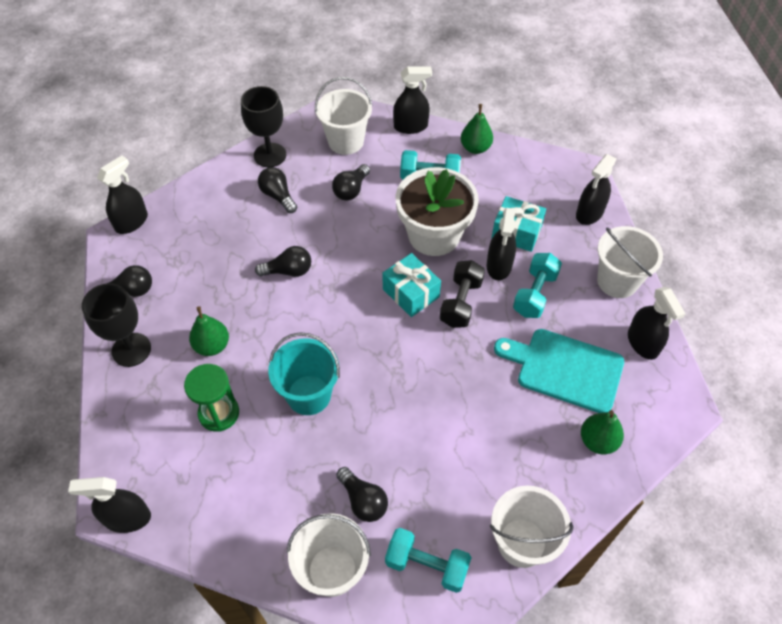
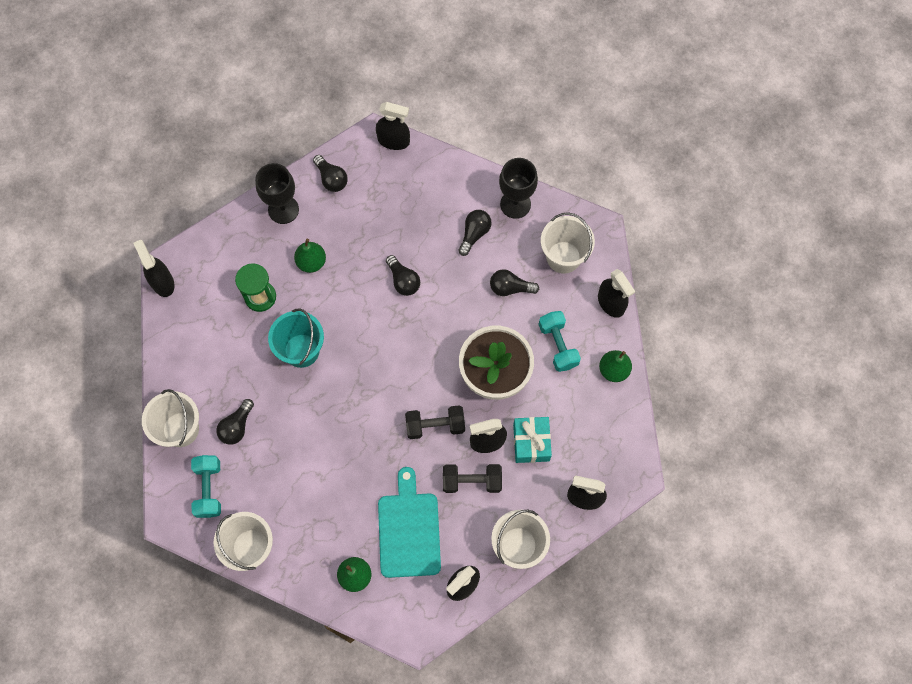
camera: 65 degrees right, 15 degrees up
(411, 293) = (426, 383): turquoise gift -> none
(535, 294) = (472, 481): turquoise dumbbell -> black dumbbell

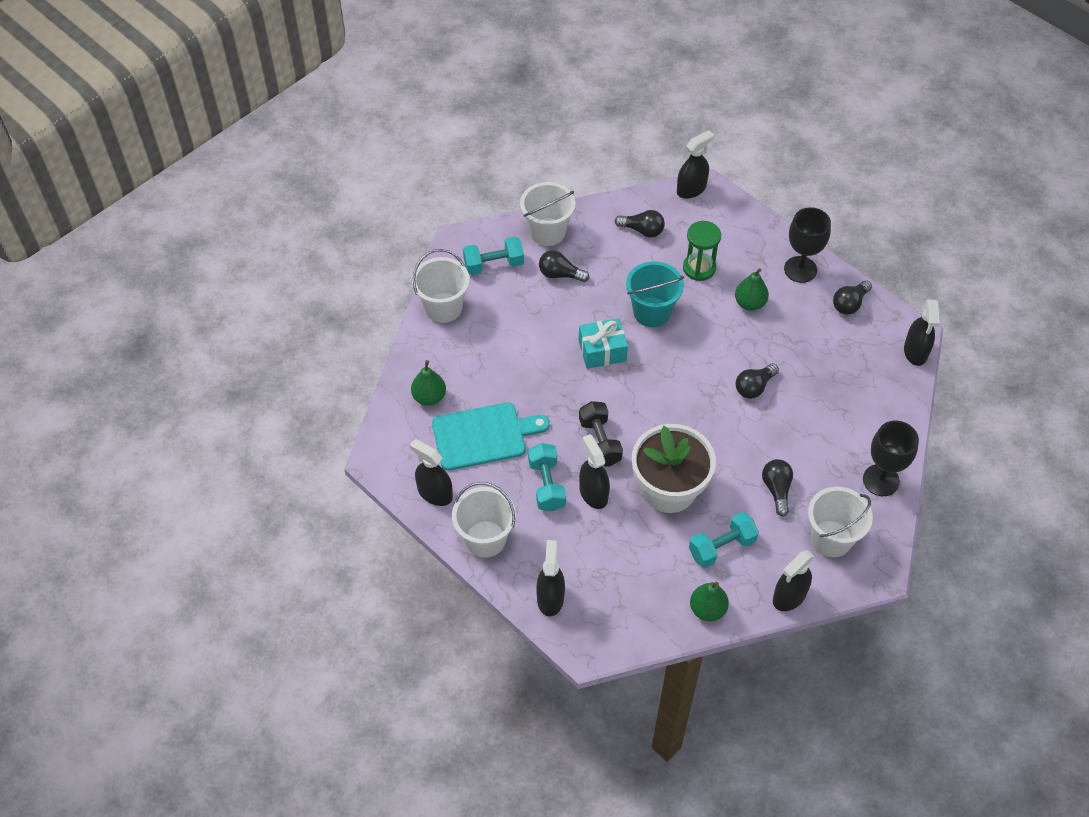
camera: 80 degrees right, 15 degrees down
(472, 481) = (546, 485): black dumbbell -> turquoise dumbbell
(474, 234) = (830, 445): black light bulb -> black light bulb (642, 230)
(531, 442) = (601, 535): turquoise gift -> turquoise gift (602, 351)

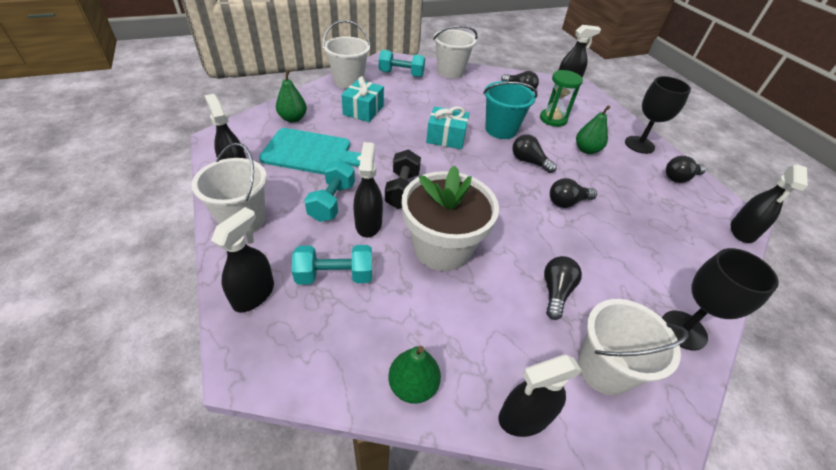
camera: 20 degrees right, 10 degrees down
(492, 349) = (363, 110): none -> turquoise gift
(560, 274) = (444, 91): black light bulb -> black light bulb (529, 161)
(722, 547) = (467, 323): turquoise dumbbell -> turquoise dumbbell (335, 276)

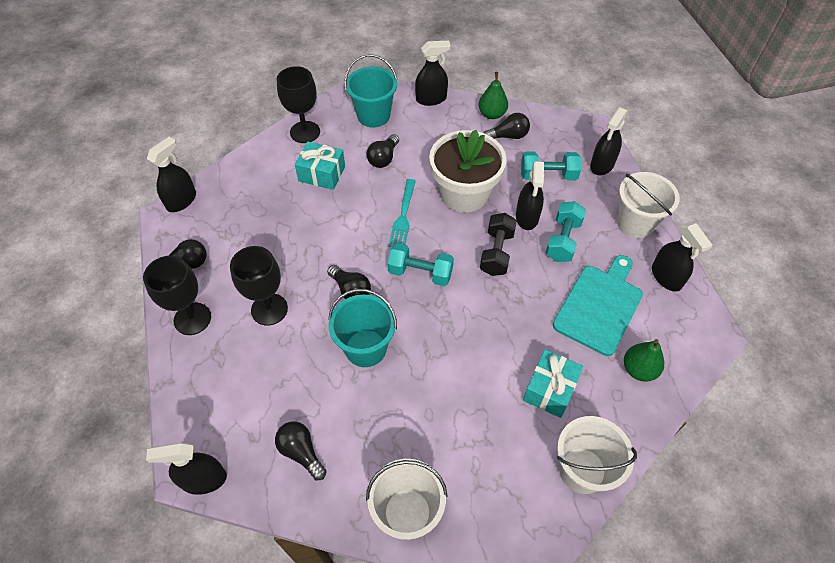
camera: 170 degrees left, 10 degrees up
(311, 153) = (599, 306): turquoise cutting board -> turquoise cutting board turned 105 degrees clockwise
(401, 74) = (496, 499): turquoise dumbbell -> turquoise dumbbell (420, 273)
(446, 137) = (441, 332): turquoise gift -> turquoise gift (322, 174)
(505, 222) = (403, 216): none -> turquoise fork
(553, 119) = (282, 372): green hourglass -> none
(567, 202) = (334, 235): black light bulb -> black light bulb (508, 136)
(586, 150) = (269, 309): green pear -> black goblet
(604, 369) = (373, 116): white bucket -> turquoise bucket

